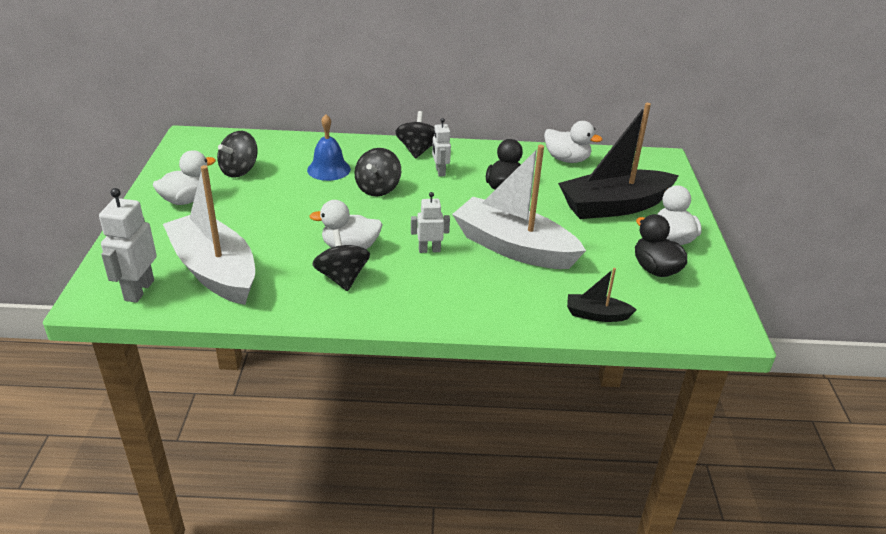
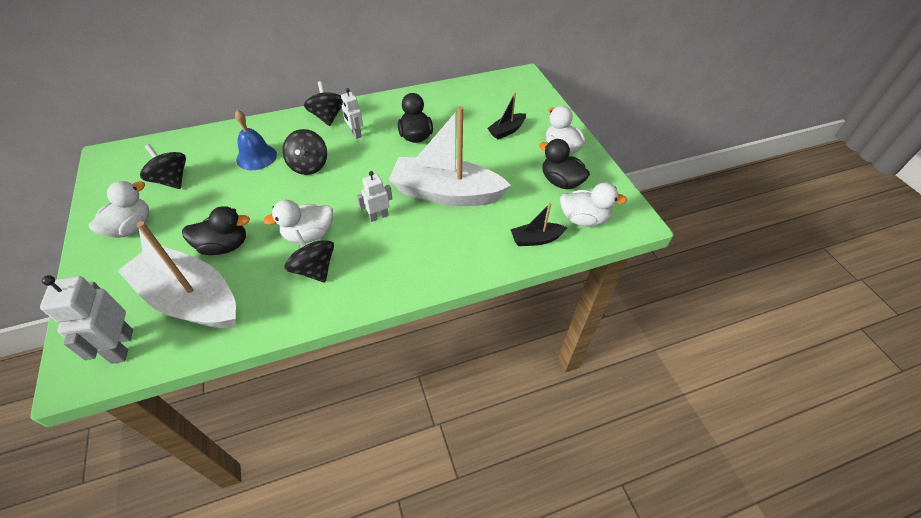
camera: 20 degrees left, 15 degrees up
(239, 170) = (172, 180): black spinning top -> black spinning top turned 120 degrees clockwise
(264, 236) = (224, 246): none -> black duck
(567, 159) = (453, 95): white duck -> white duck (583, 219)
(614, 206) = (506, 131): black boat -> black boat, size x0.45

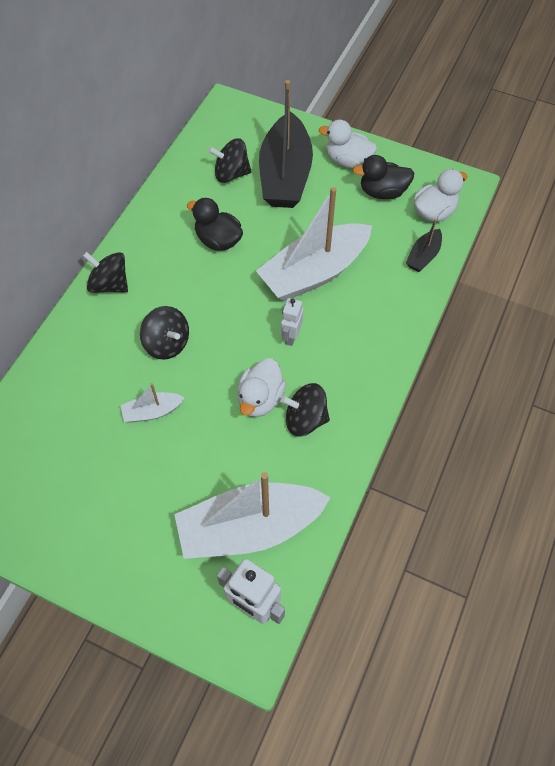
camera: 45 degrees left, 10 degrees up
(131, 227) = (99, 532): white duck -> none
(172, 180) = (61, 465): black spinning top -> black spinning top (231, 174)
(224, 246) = (207, 469): black duck -> none
(248, 192) = (152, 411): none -> white boat
(256, 157) = (105, 376): blue bell -> none
(355, 134) = (162, 280): white robot -> none
(506, 131) = (285, 175): black boat -> black boat, size x2.22

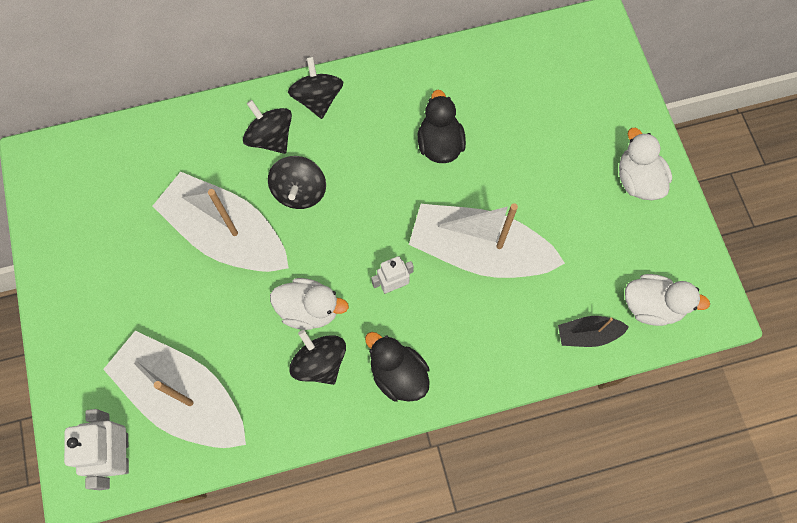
camera: 50 degrees right, 10 degrees up
(152, 411) = (227, 234): white boat -> white boat, size x2.22
(231, 174) = (523, 94): black spinning top -> black spinning top (271, 138)
(260, 399) = (309, 309): white duck -> white duck turned 150 degrees counterclockwise
(285, 175) = (566, 140): black boat -> none
(382, 192) = (630, 240): black duck -> black duck (398, 374)

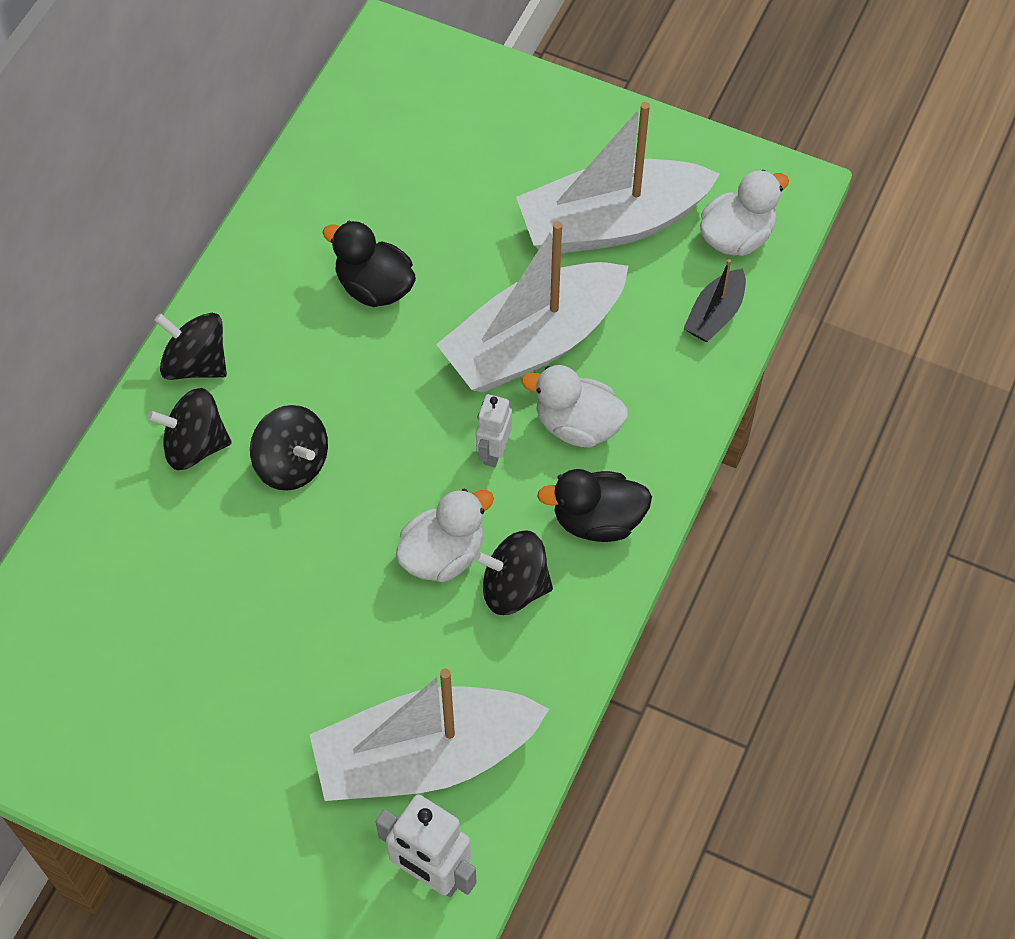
camera: 50 degrees left, 10 degrees down
(227, 234) = (270, 575): white boat -> white boat (611, 223)
(637, 180) = (594, 144): white duck -> white duck (577, 425)

